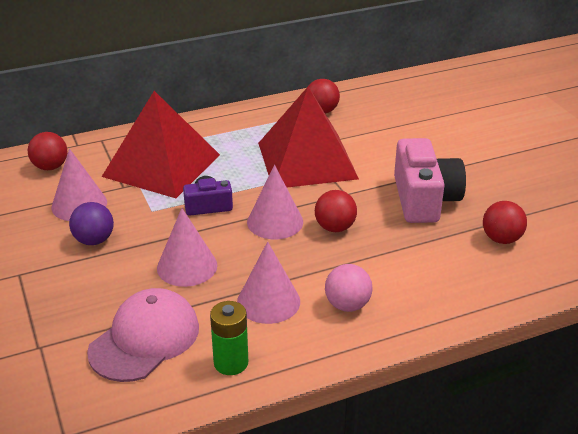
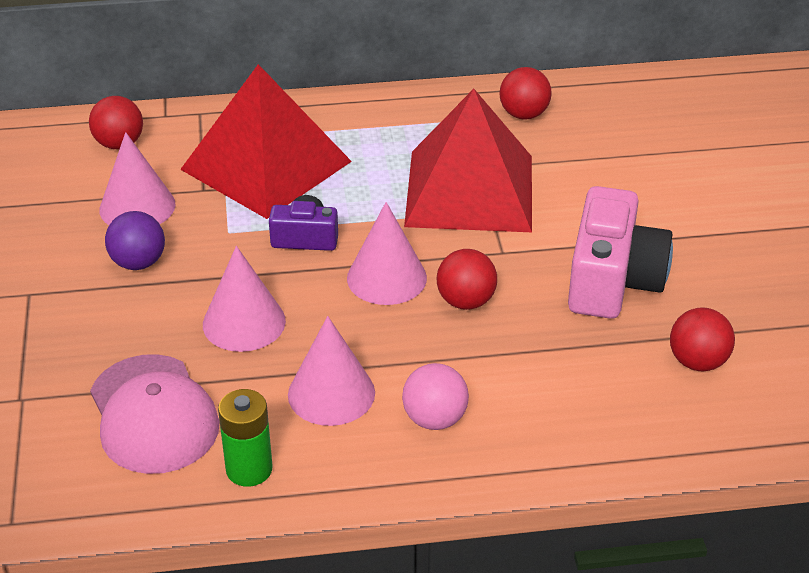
camera: 15 degrees right, 5 degrees up
(145, 339) = (153, 414): pink cap -> pink cap turned 105 degrees clockwise

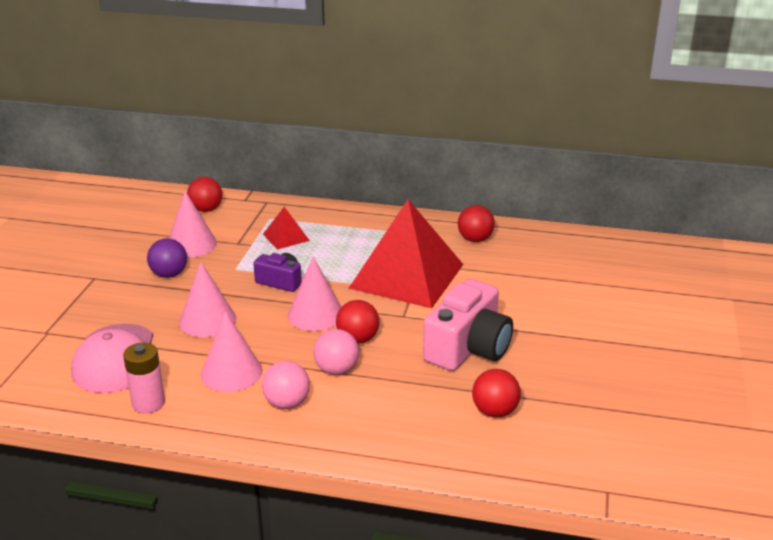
camera: 20 degrees right, 10 degrees down
(249, 469) = (148, 403): green battery -> pink battery
(266, 165) = (286, 237): red pyramid -> red pyramid, size x0.43
(467, 354) = (336, 370): none -> pink ball

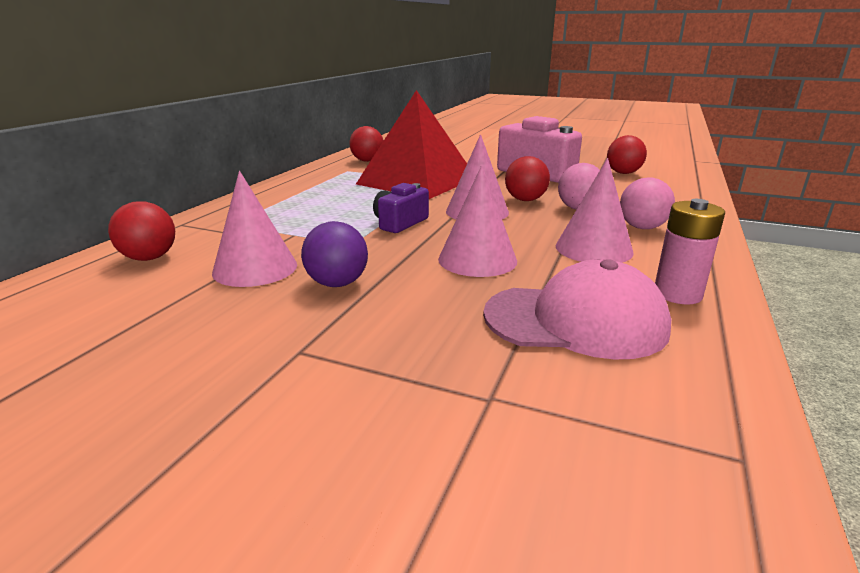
camera: 80 degrees left, 5 degrees down
(286, 237) = (293, 217): red pyramid -> none

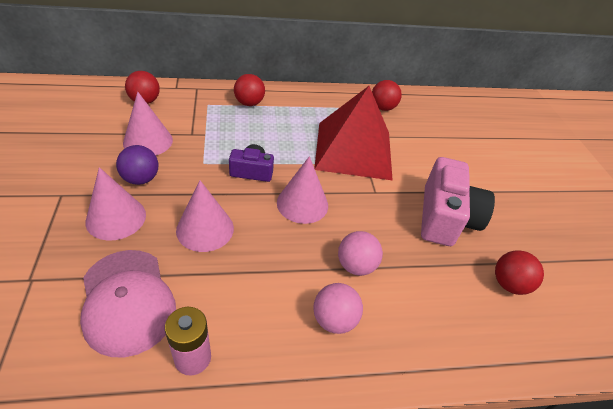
camera: 55 degrees right, 20 degrees up
(525, 200) = (353, 225): red ball -> red ball (249, 103)
(593, 249) = (260, 291): pink cone -> pink cone (116, 218)

